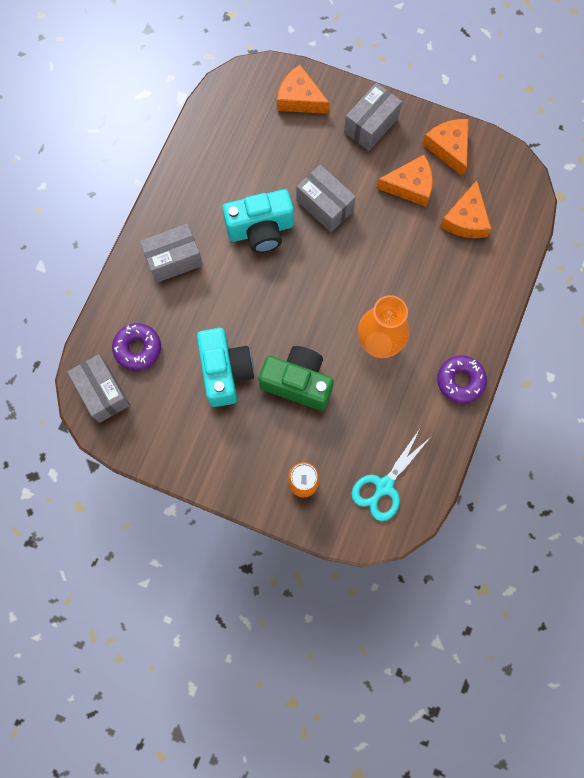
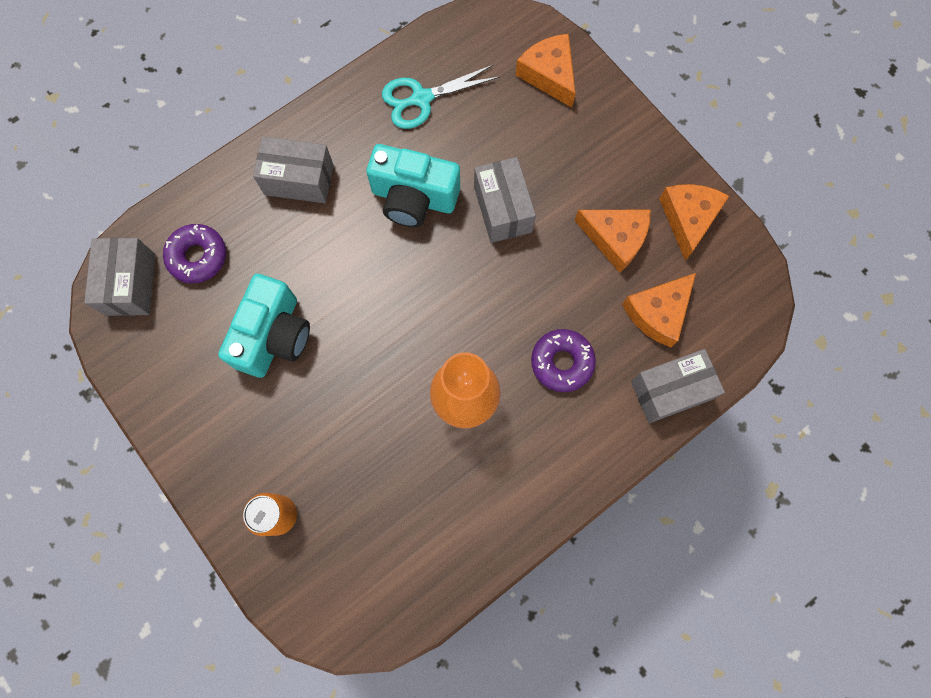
camera: 30 degrees right, 0 degrees up
(298, 382) = (346, 394): green camera -> none
(371, 125) = (612, 146): grey box -> grey box (670, 390)
(384, 486) = (367, 575): turquoise scissors -> turquoise scissors (422, 99)
(460, 381) = (534, 501): purple donut -> purple donut (562, 362)

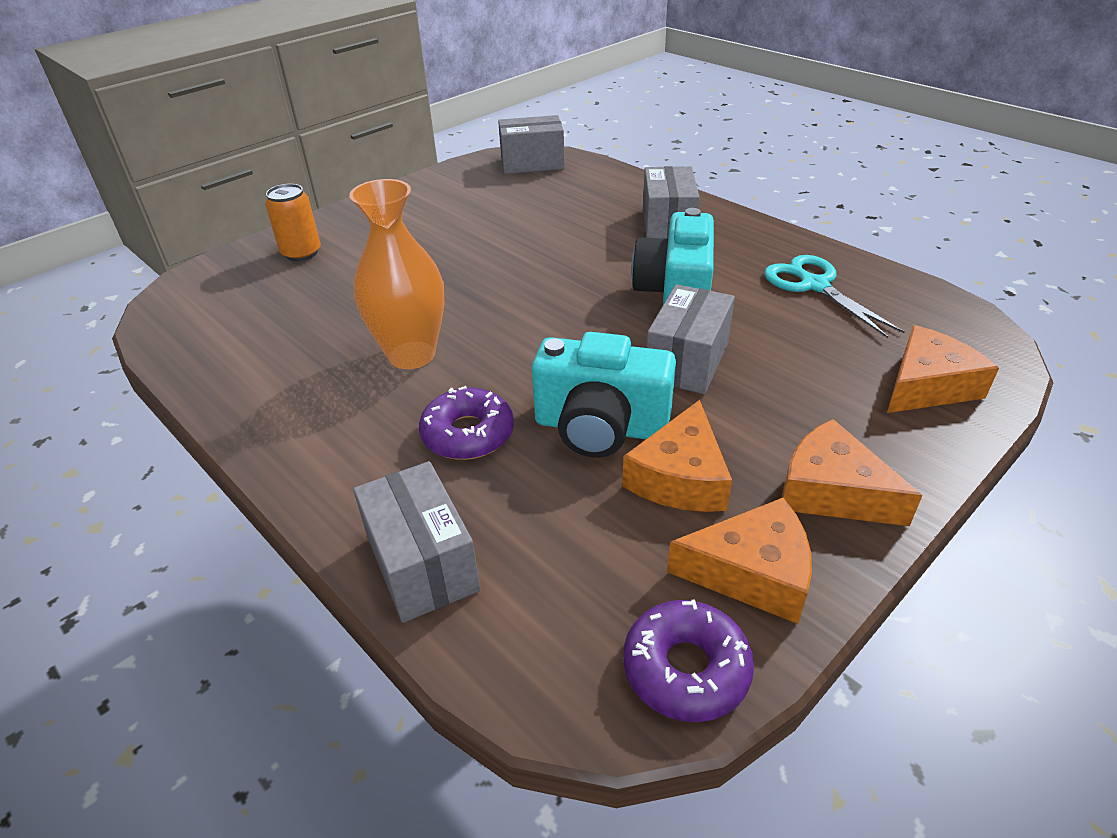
camera: 85 degrees right, 35 degrees down
(198, 257) = (566, 186): purple donut -> purple donut (686, 669)
(274, 336) = (489, 230): turquoise camera -> turquoise camera (600, 427)
(502, 209) = (687, 361): grey box -> grey box turned 45 degrees counterclockwise
(658, 312) = (560, 539): orange cheese -> orange cheese (832, 491)

